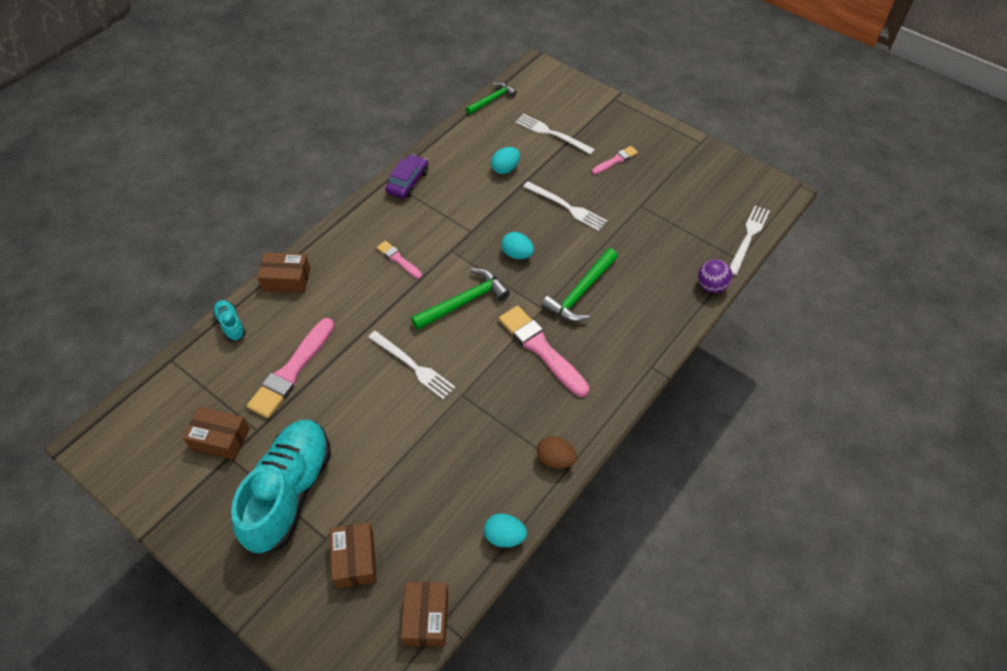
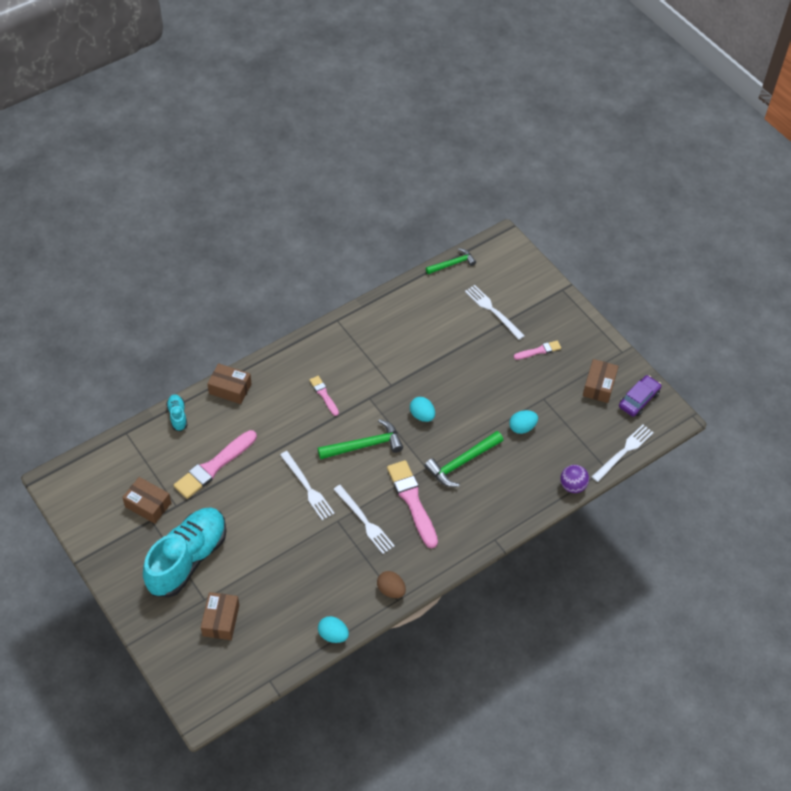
camera: 15 degrees right, 0 degrees up
(408, 182) = (353, 326): purple car -> purple car (639, 400)
(426, 618) = (258, 674): brown box -> brown box (599, 386)
(505, 169) = (440, 334): turquoise egg -> turquoise egg (522, 427)
(567, 207) = (479, 384): white fork -> white fork (364, 521)

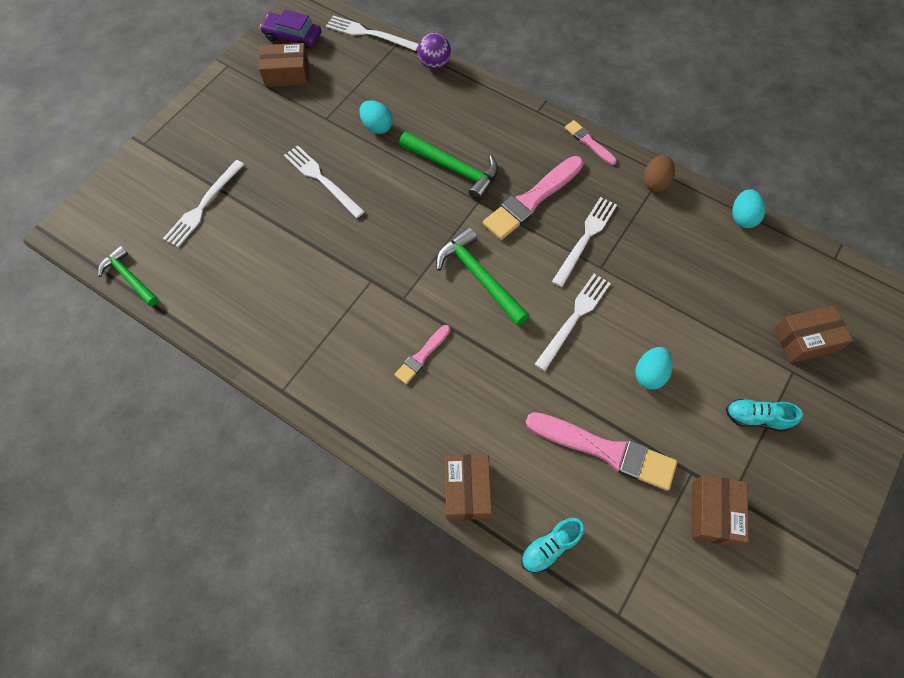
camera: 110 degrees left, 10 degrees up
(187, 559) = (756, 418): turquoise shoe -> turquoise shoe, size x0.42
(422, 415) = (404, 230): turquoise egg -> turquoise egg (649, 374)
(486, 380) = (321, 180): none -> white fork
(539, 351) = (254, 141): pink brush -> pink brush (588, 142)

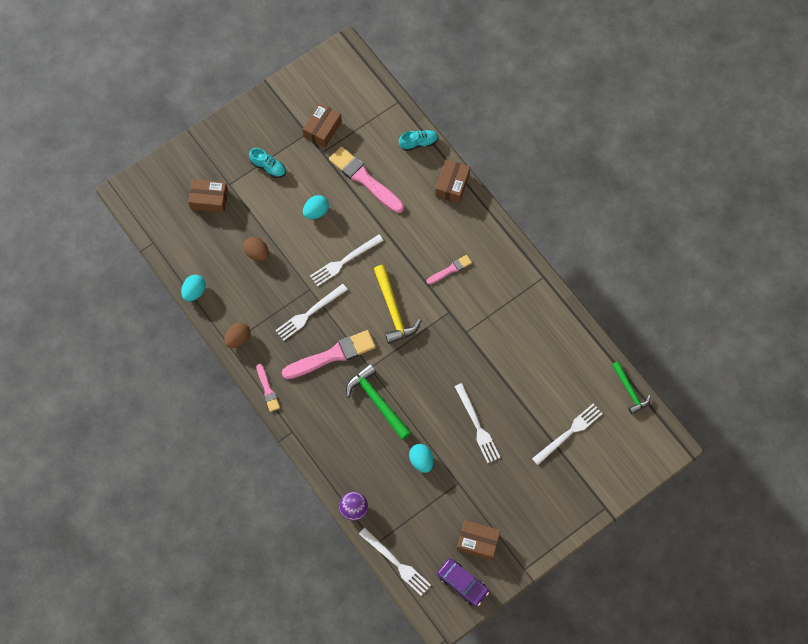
camera: 160 degrees left, 5 degrees up
(479, 277) = (393, 310): green hammer -> yellow hammer
(695, 289) = (257, 253): none -> brown egg

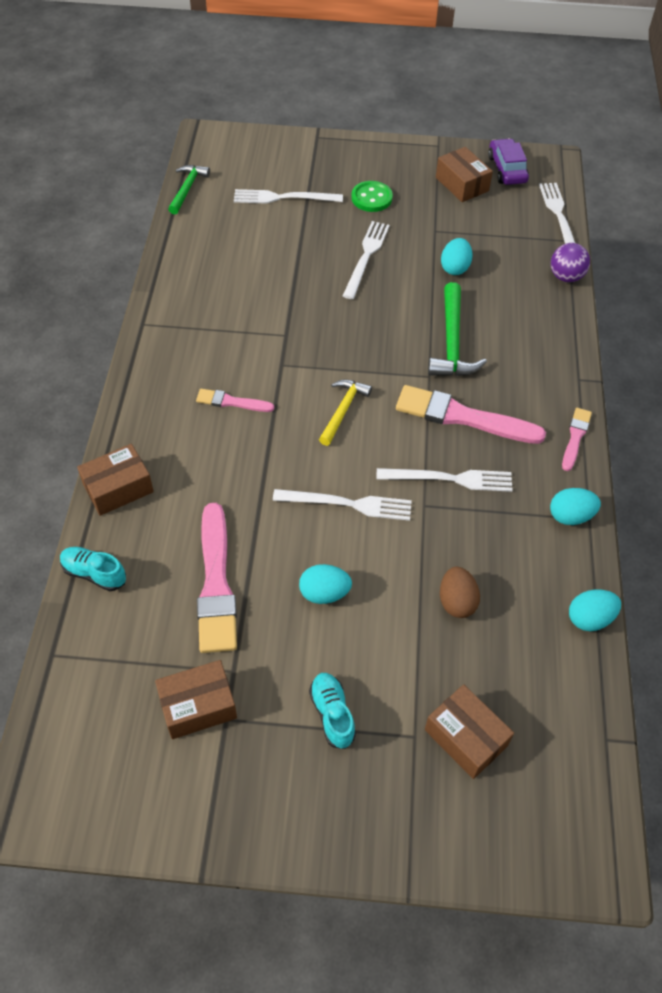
camera: 140 degrees left, 15 degrees down
(238, 339) = (570, 516): brown egg -> turquoise egg
(393, 310) = (343, 410): yellow hammer -> yellow hammer, size x0.66
(519, 479) = (371, 198): none -> green button

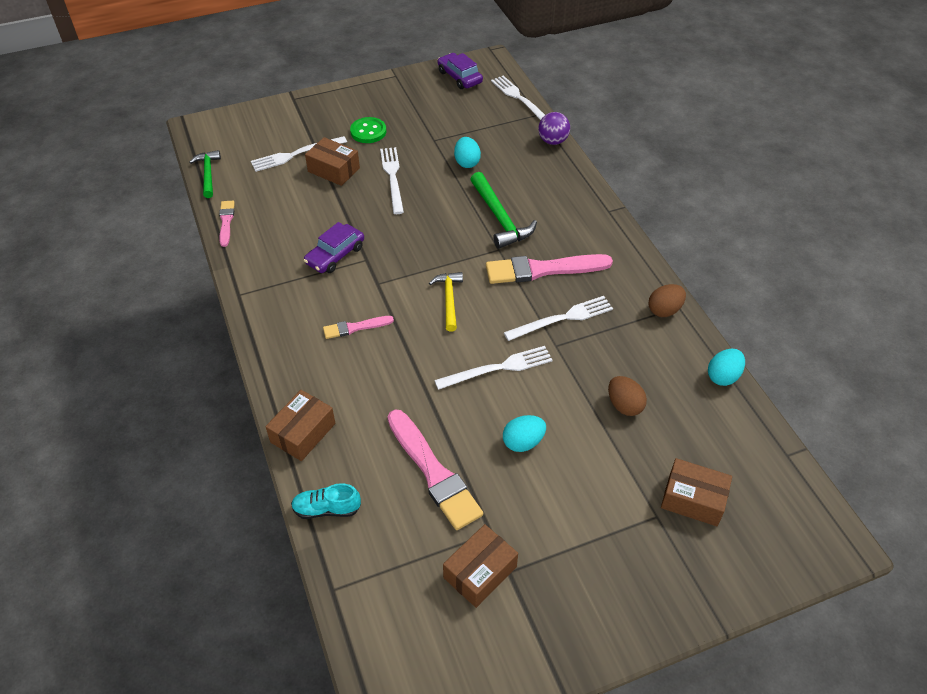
camera: 25 degrees left, 5 degrees down
(258, 318) = (335, 255): none -> purple car
(332, 714) = (587, 529): turquoise shoe -> none
(462, 184) = (432, 99): brown box -> brown box (333, 170)
(570, 516) = (664, 310): turquoise egg -> brown egg
(575, 437) = (632, 253): pink brush -> pink brush (226, 222)

